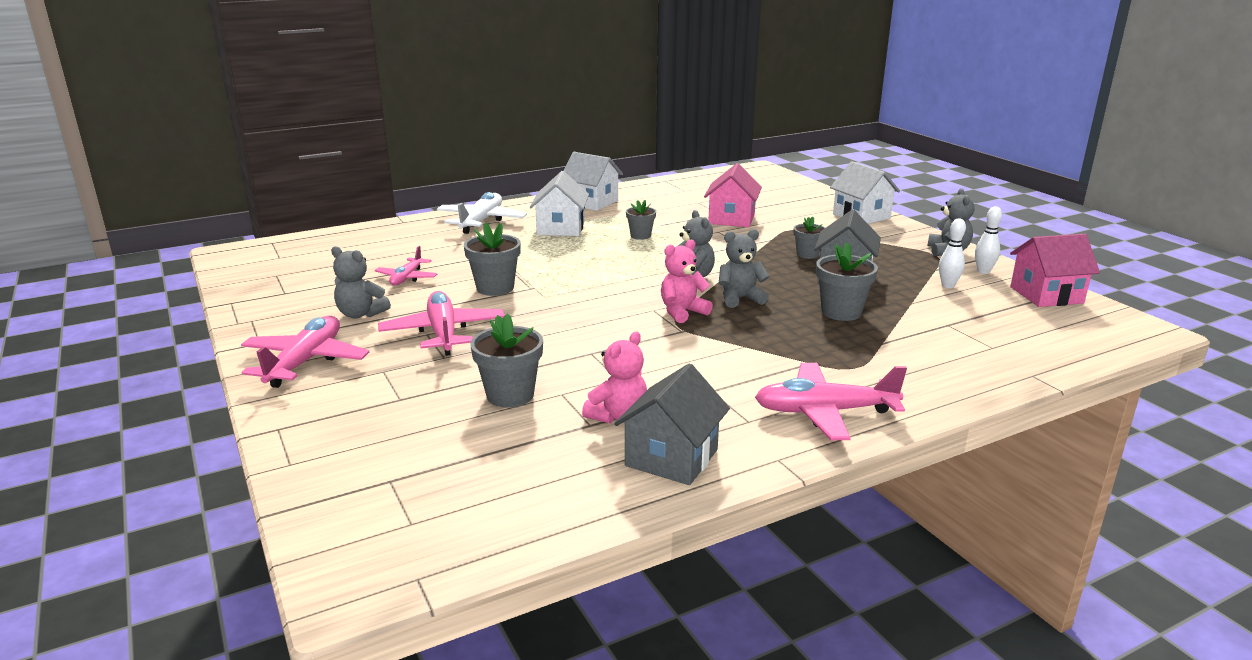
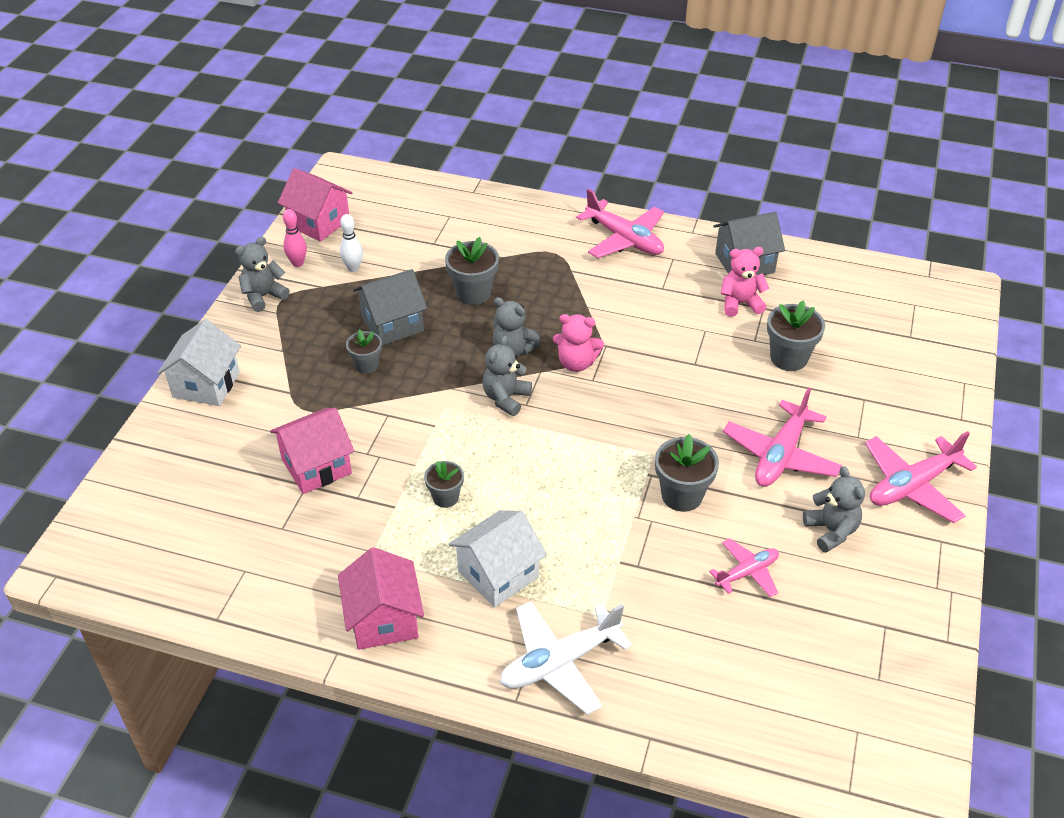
camera: 135 degrees left, 20 degrees up
(592, 202) = (384, 619): white house -> pink house
(983, 271) = (297, 263): white bowling pin -> pink bowling pin

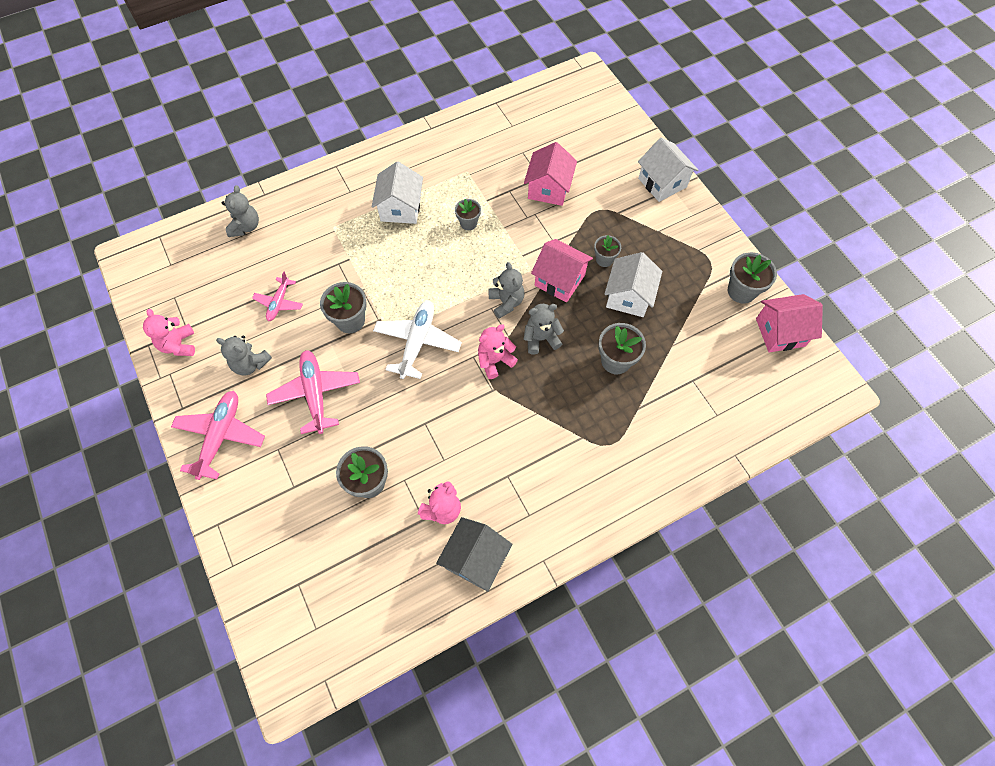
camera: 135 degrees right, 20 degrees up
(263, 296) = (721, 253): grey teddy bear -> grey teddy bear (246, 226)
(297, 263) = (741, 291): pink bowling pin -> grey flower pot
(353, 268) = (707, 316): white bowling pin -> none
(384, 619) = (428, 153): pink house -> pink house (559, 280)
(392, 324) = (628, 297): grey house -> white house
(559, 662) = (332, 193): white plane -> white plane (417, 342)
(624, 239) = (581, 504): pink plane -> none
(906, 612) = (179, 345): none -> pink teddy bear

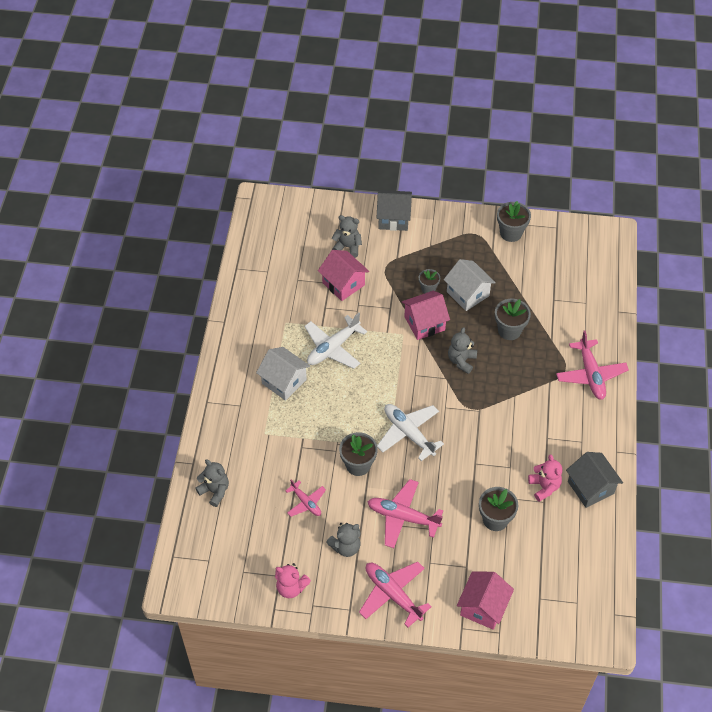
camera: 55 degrees left, 10 degrees down
(468, 223) = (333, 348): grey flower pot -> white plane
(495, 360) = (458, 396): pink teddy bear -> none
(506, 302) = (417, 364): grey teddy bear -> grey teddy bear (347, 247)
(625, 474) = (590, 374): none -> pink plane
(662, 183) = (393, 218): white house -> grey house
(780, 332) = (554, 234): pink house -> pink house (483, 607)

